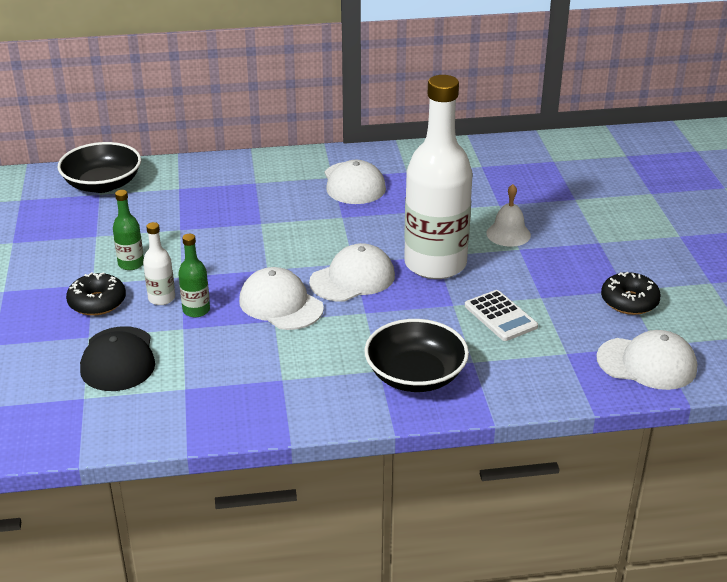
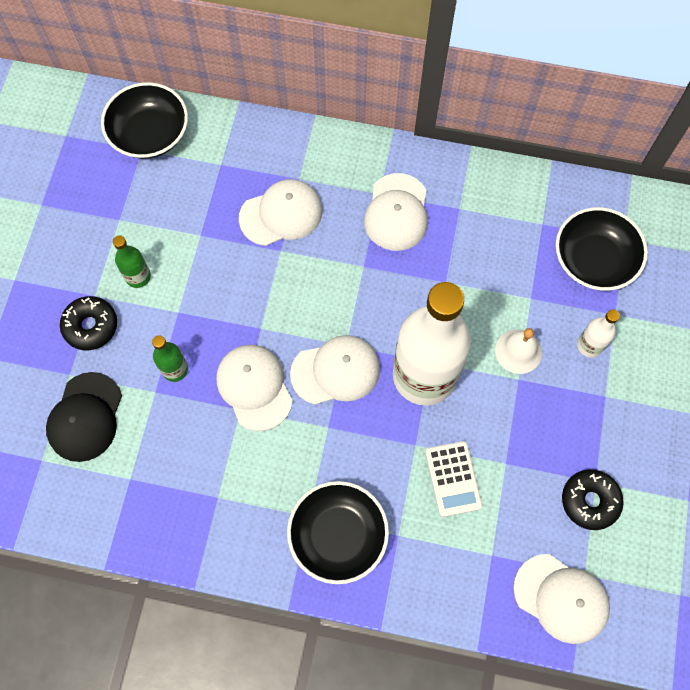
camera: 20 degrees right, 35 degrees up
(161, 298) = (149, 340): white bottle -> white bottle (589, 345)
(250, 203) = (281, 214): none -> white cap
(537, 175) = (594, 260): none -> black bowl

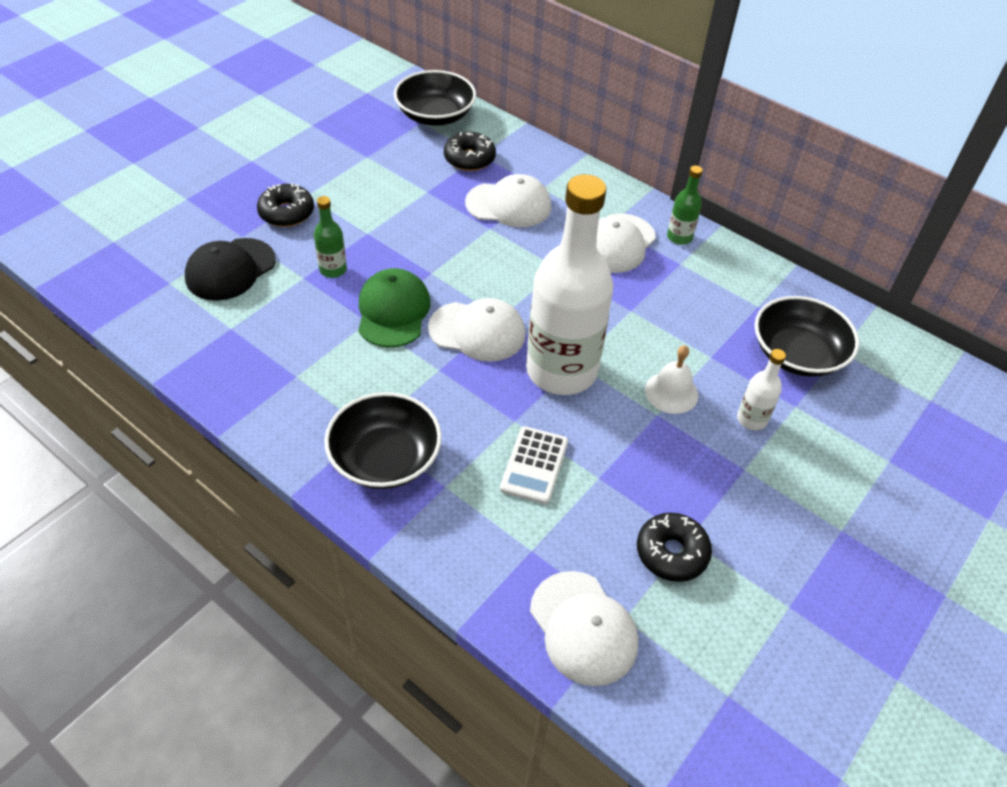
camera: 25 degrees right, 20 degrees down
(138, 276) = (352, 197): green bottle -> green bottle (679, 237)
(214, 175) = (469, 159): none -> black donut
(254, 387) = (393, 311): white cap -> green cap

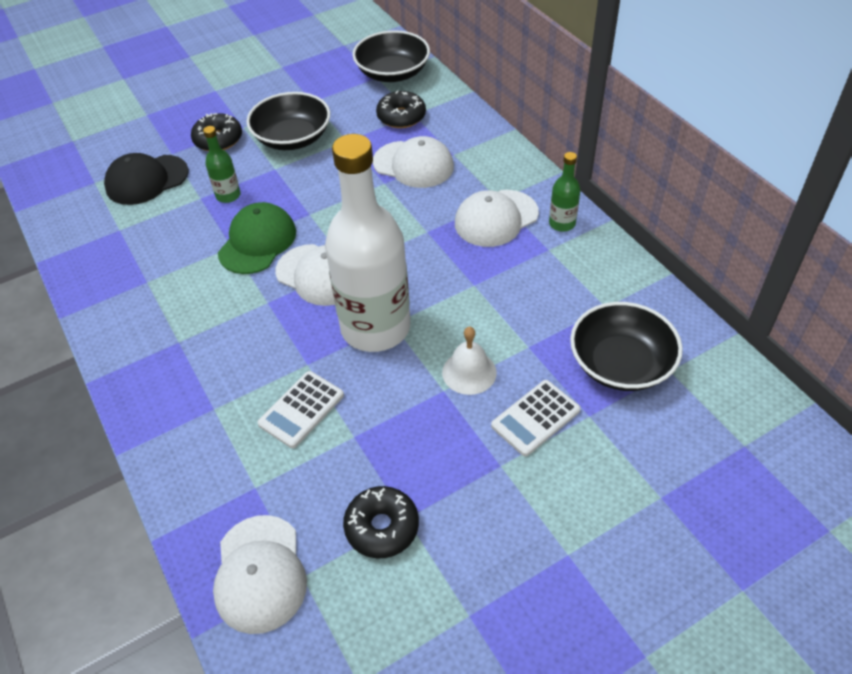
camera: 25 degrees right, 0 degrees up
(385, 458) = (178, 370): black bowl -> black bowl (292, 138)
(751, 419) = (535, 418): white bottle -> white calculator

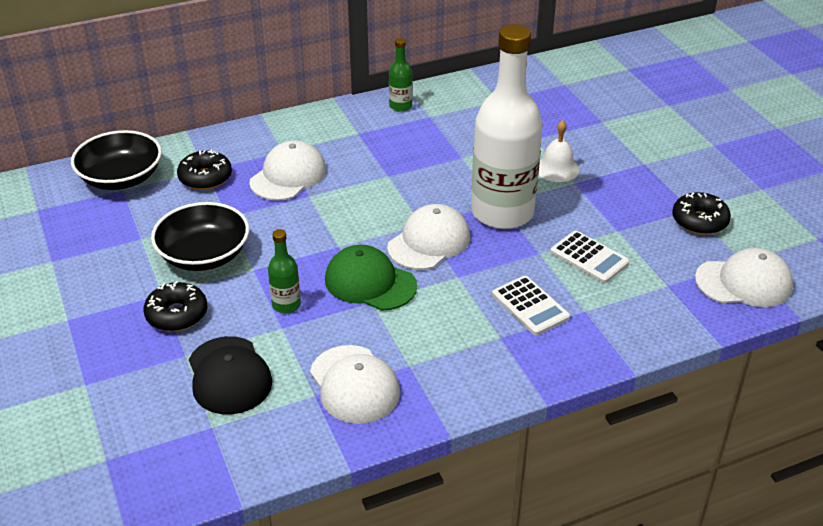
camera: 85 degrees left, 10 degrees down
(496, 218) = (383, 137): white cap -> white cap (354, 384)
(535, 418) = (603, 144): white calculator -> white calculator (530, 306)
(621, 363) = (556, 102): black bowl -> none

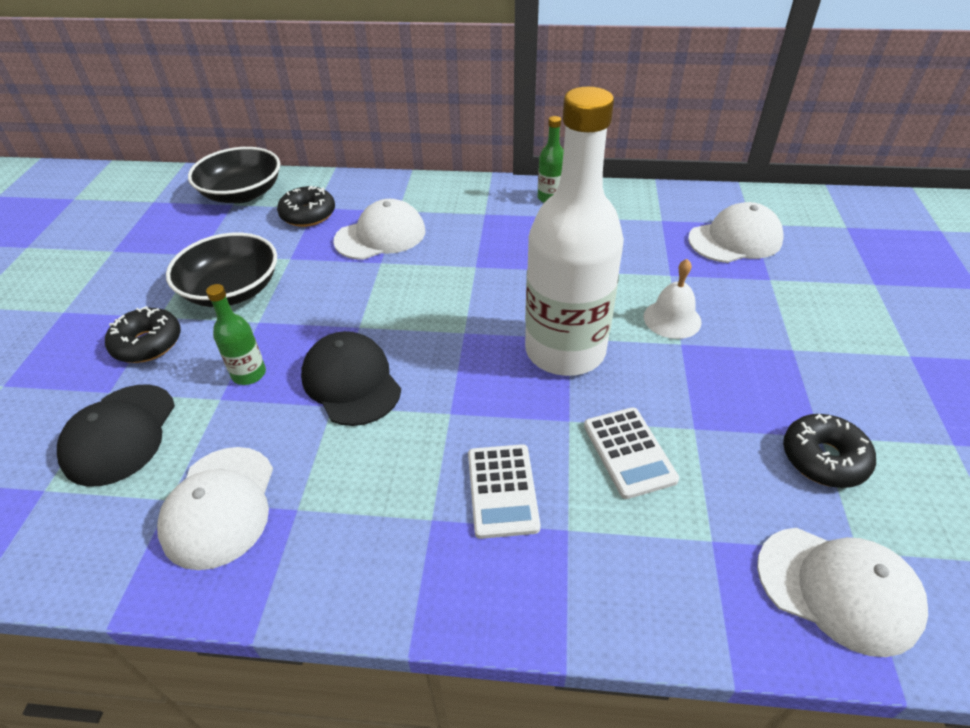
camera: 30 degrees right, 5 degrees up
(370, 282) = (351, 382): green cap -> black cap
(429, 242) = (454, 357): white cap -> white cap (735, 239)

